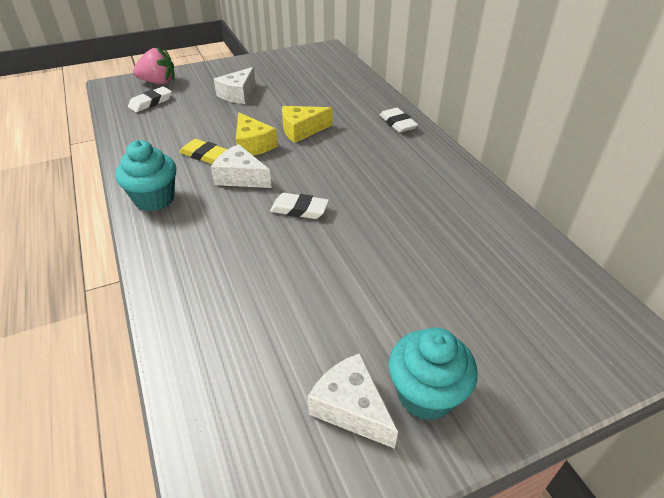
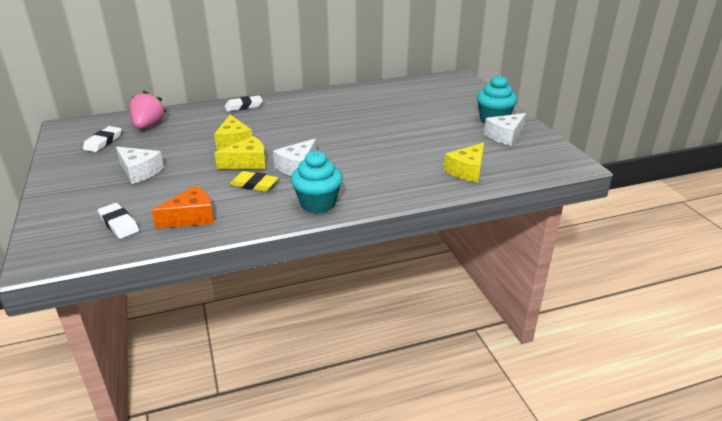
camera: 85 degrees left, 10 degrees down
(150, 131) = (191, 217): none -> orange cheese
(158, 82) = (63, 224): pink strawberry -> pink strawberry (148, 125)
(204, 155) = (254, 185): yellow eraser -> yellow eraser turned 75 degrees clockwise
(216, 338) = (467, 171): none -> yellow cheese
(299, 209) = (346, 145): white eraser -> white eraser (103, 142)

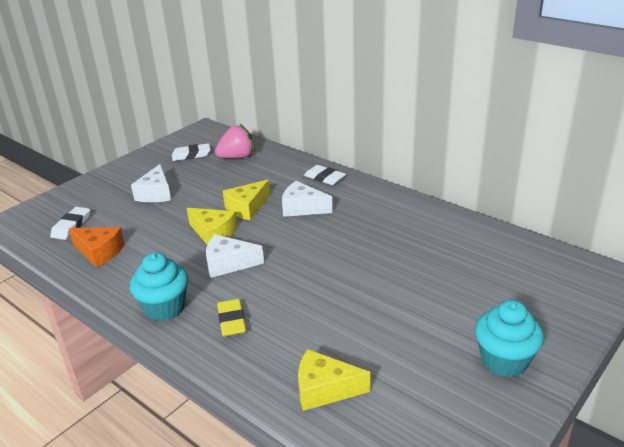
camera: 60 degrees right, 0 degrees up
(254, 185) = (175, 256): yellow eraser -> yellow eraser (231, 321)
(505, 136) = (463, 390): white cheese -> white cheese (302, 208)

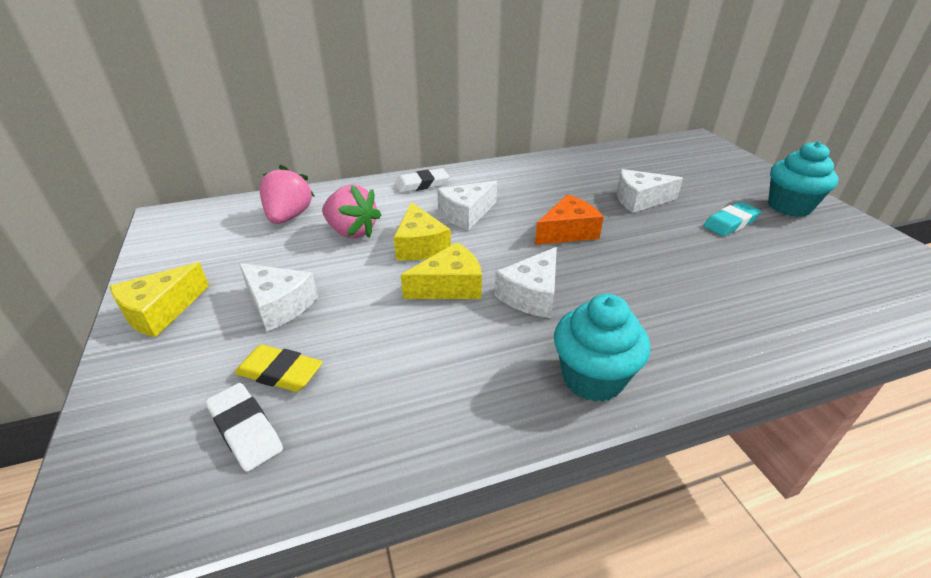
camera: 60 degrees left, 5 degrees up
(99, 252) = (376, 412): orange cheese -> orange cheese (567, 232)
(191, 155) = (222, 246): white eraser -> none
(231, 321) = (657, 328): yellow eraser -> yellow eraser (280, 373)
(240, 181) = (352, 232): none -> pink strawberry
(325, 389) = (808, 303): yellow cheese -> yellow cheese (161, 311)
(412, 272) = (640, 200): none -> white cheese
(424, 329) = (730, 223): none -> turquoise eraser

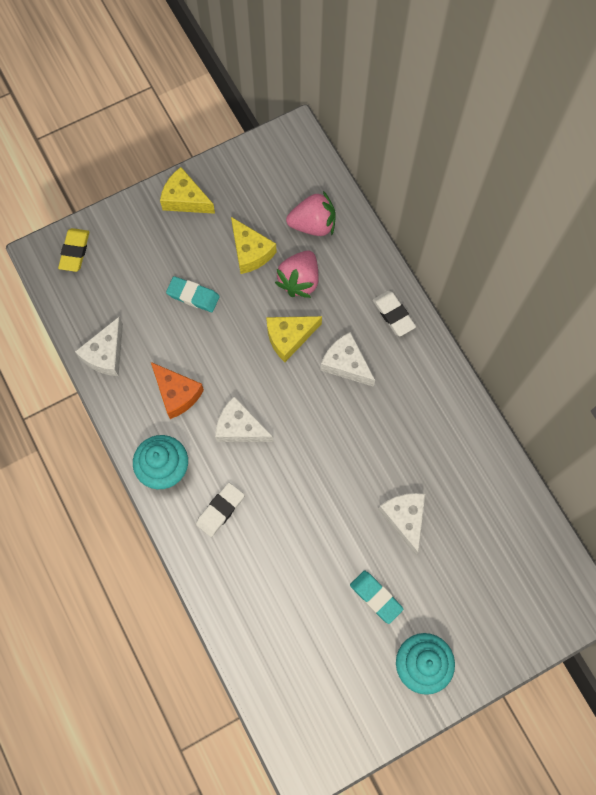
camera: 80 degrees right, 35 degrees up
(245, 429) = (104, 293): white eraser -> white eraser (220, 510)
(278, 305) = (202, 266): white cheese -> white cheese (106, 354)
(280, 373) = (144, 292): yellow eraser -> yellow eraser (74, 251)
(319, 318) = (193, 296): none -> turquoise eraser
(449, 286) = (240, 370): yellow cheese -> yellow cheese (250, 252)
(567, 232) = (332, 451): orange cheese -> orange cheese (177, 393)

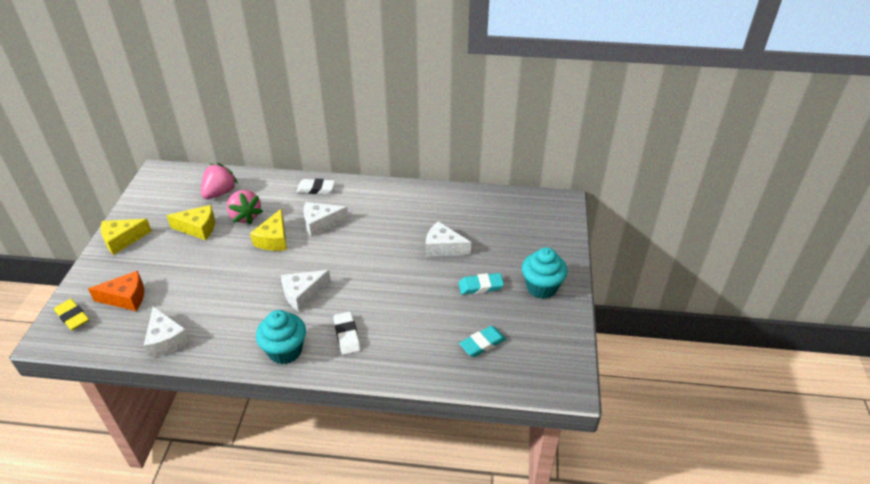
camera: 55 degrees left, 30 degrees down
(177, 393) = (242, 315): orange cheese -> orange cheese (126, 298)
(193, 296) = (188, 270): turquoise eraser -> turquoise eraser (482, 343)

